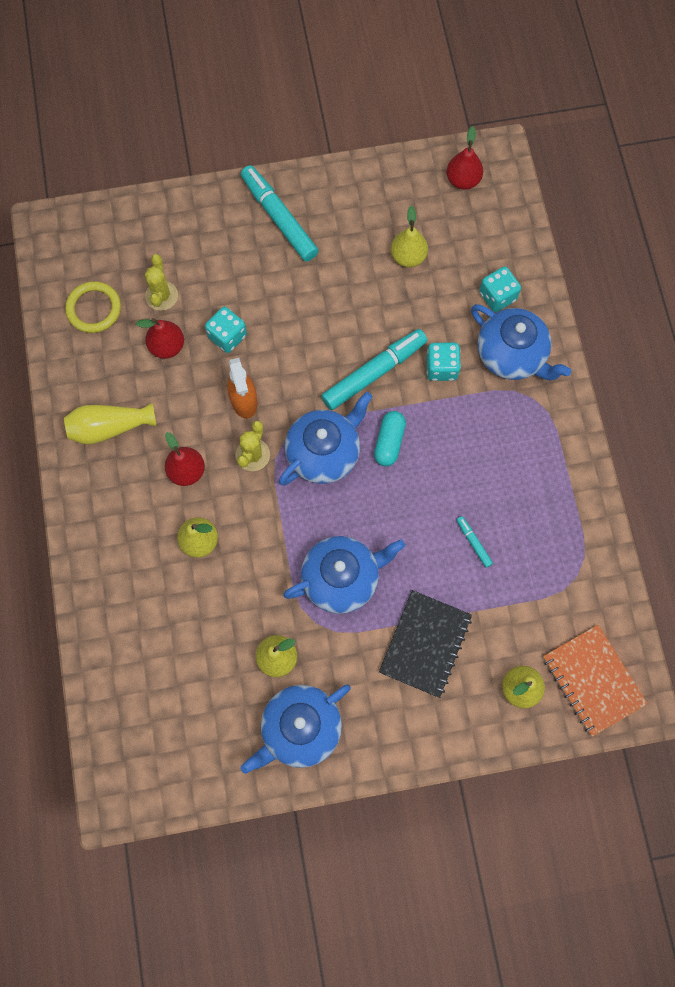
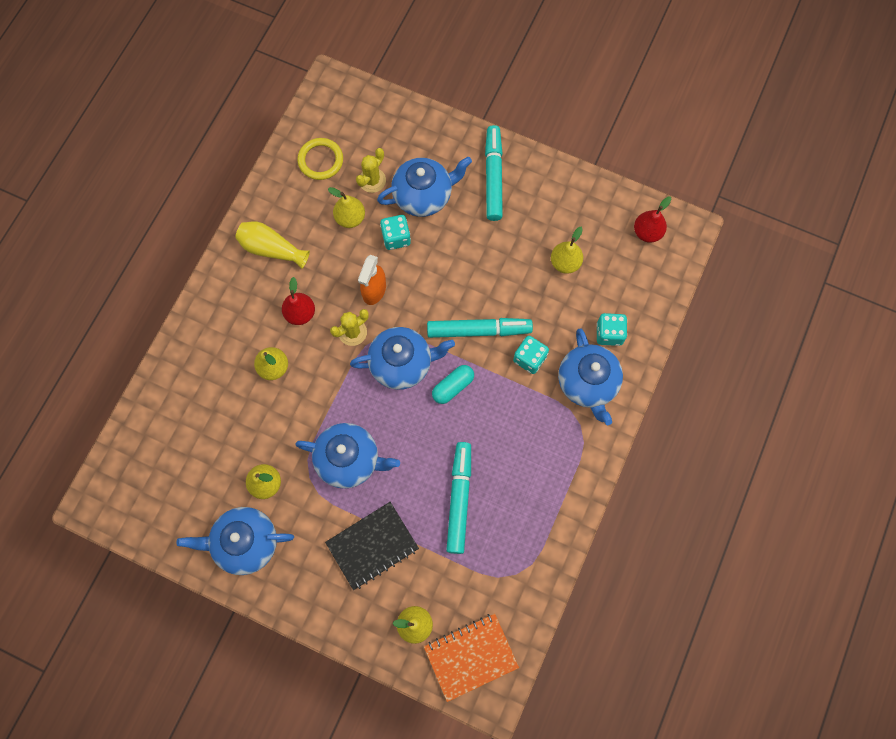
camera: 35 degrees right, 0 degrees up
(167, 346) = (350, 218): red pear -> yellow pear
(224, 279) = (423, 196): none -> blue teapot
(473, 543) = (459, 499): turquoise marker -> turquoise marker, size x2.24
(593, 680) = (471, 656): orange notebook -> orange notebook turned 60 degrees clockwise

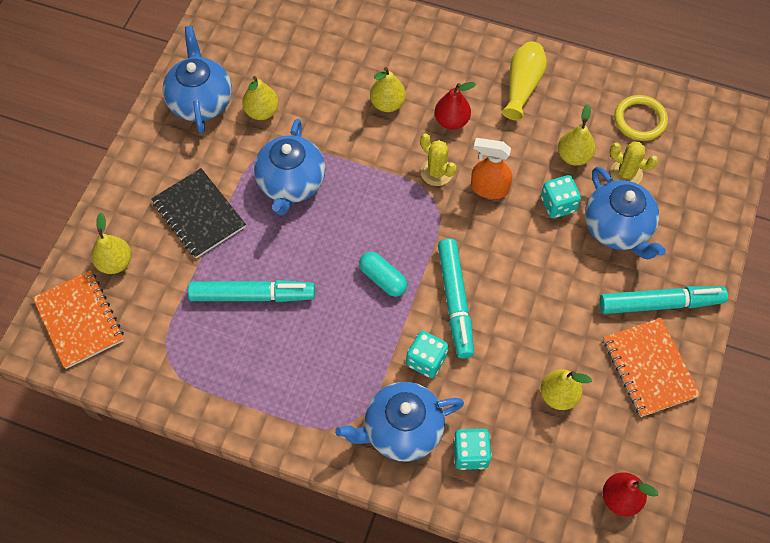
camera: 85 degrees right, 10 degrees down
(402, 364) = (405, 224): blue teapot -> none
(547, 194) = (649, 368): none -> orange notebook

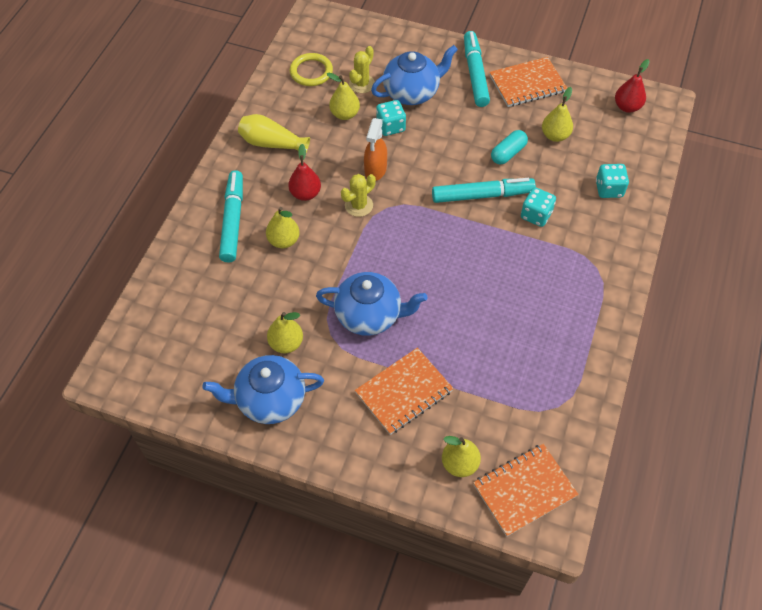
camera: 90 degrees left, 5 degrees down
(199, 214) = (404, 392): black notebook -> orange notebook
(252, 295) = (487, 341): turquoise marker -> turquoise marker (233, 220)
(383, 279) = (464, 244): turquoise capsule -> turquoise capsule (508, 153)
(402, 430) = (596, 231): blue teapot -> none

